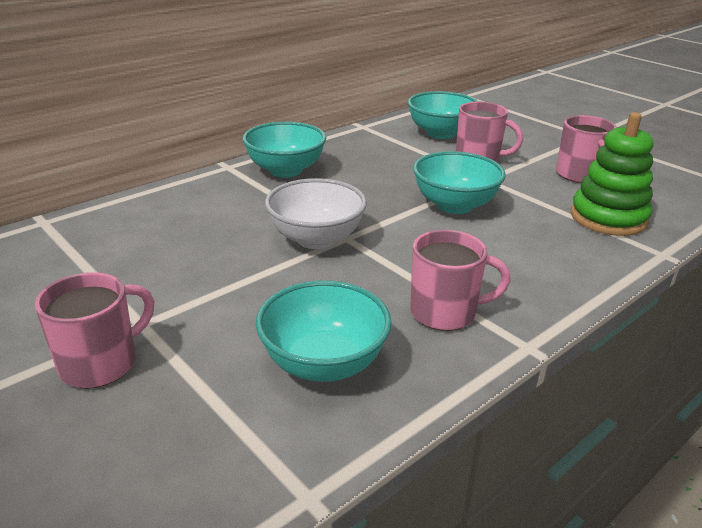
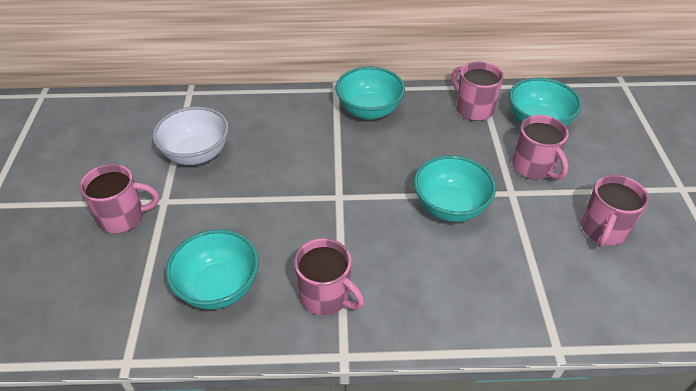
camera: 40 degrees right, 15 degrees up
(316, 239) = (319, 187): white bowl -> white bowl (196, 154)
(378, 141) = (473, 109): none -> pink mug
(608, 218) = (562, 288): green stacking toy -> none

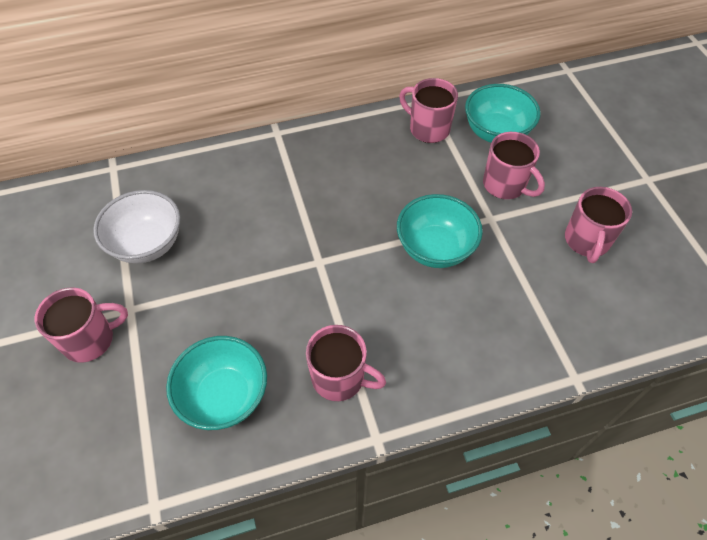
camera: 15 degrees left, 10 degrees up
(369, 111) = (320, 152): turquoise bowl -> none

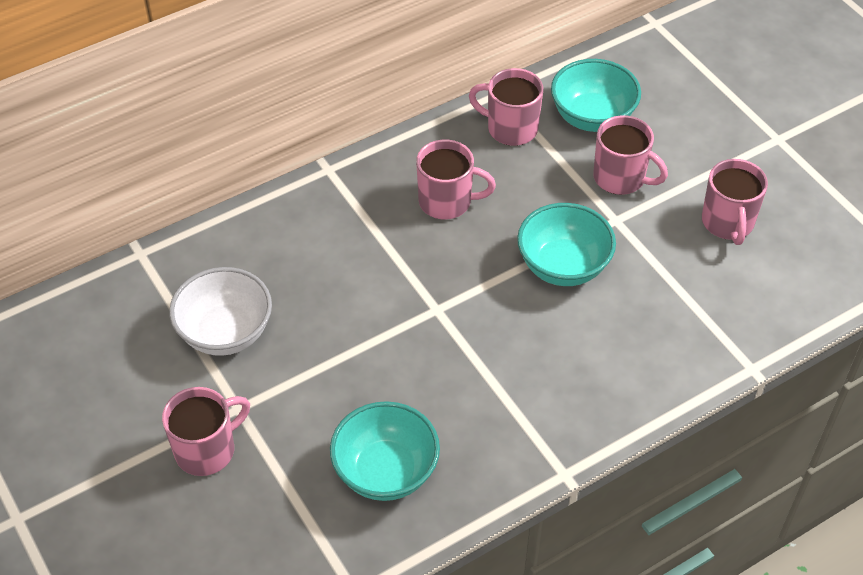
camera: 15 degrees left, 5 degrees down
(339, 378) = (504, 425): pink mug -> pink mug (447, 201)

